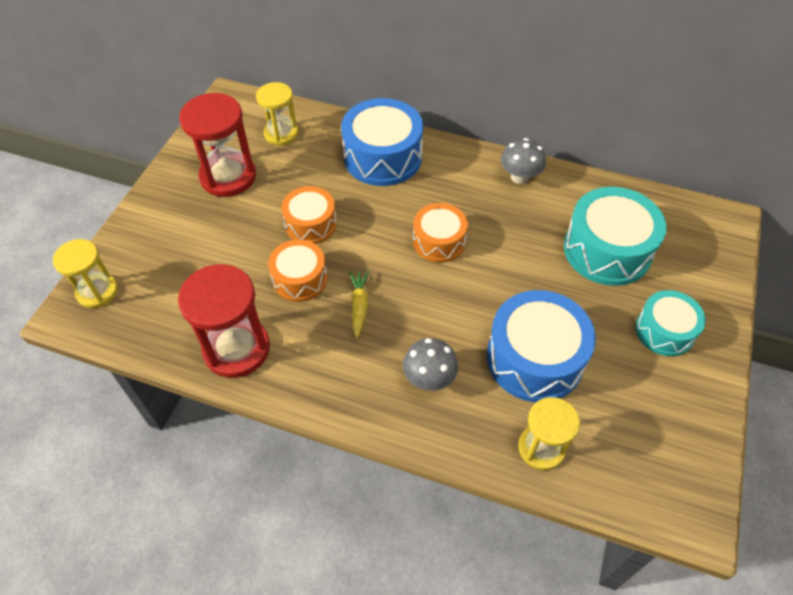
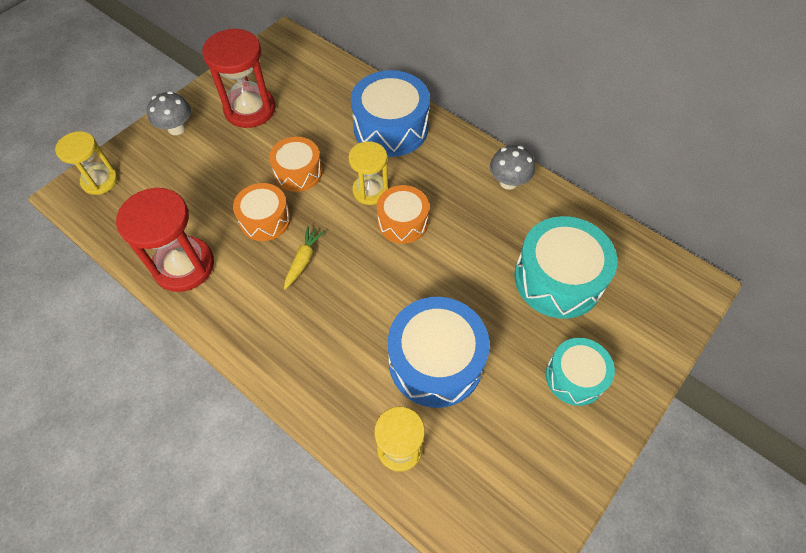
camera: 20 degrees right, 5 degrees up
(281, 134) = (313, 82): yellow hourglass -> yellow hourglass (370, 191)
(429, 379) = (331, 347): grey mushroom -> grey mushroom (176, 128)

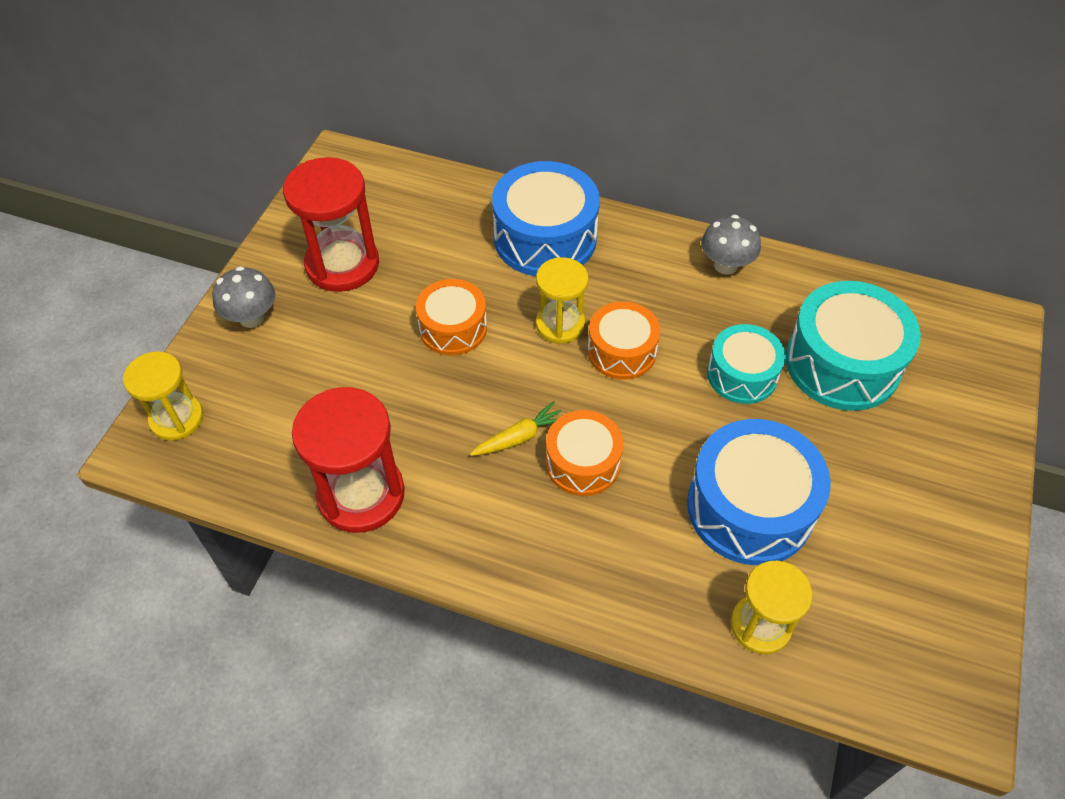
camera: 20 degrees left, 5 degrees down
(265, 219) = (441, 401): orange drum -> orange drum (582, 463)
(303, 260) = (519, 437): yellow carrot -> yellow carrot turned 60 degrees clockwise
(575, 377) = (918, 471): turquoise drum -> turquoise drum (742, 374)

